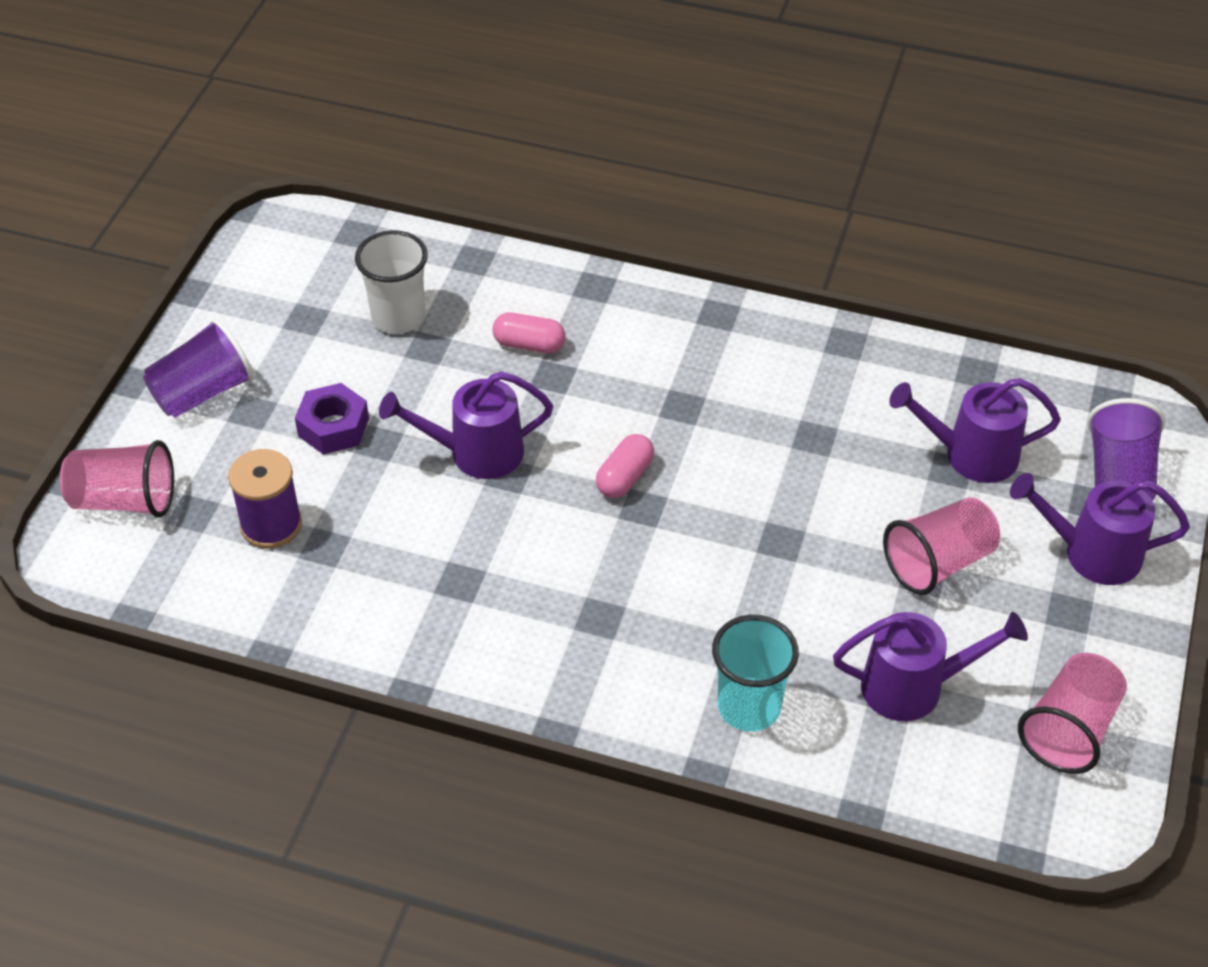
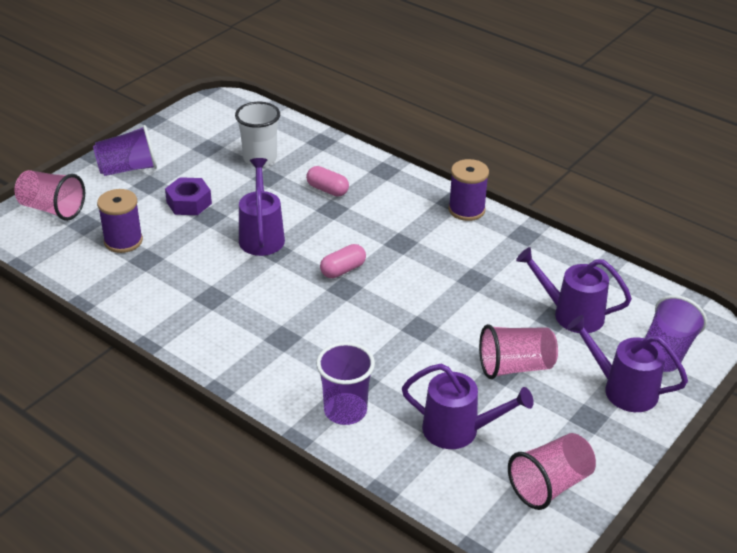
camera: 20 degrees right, 10 degrees down
(475, 453) = (261, 235): purple watering can -> purple watering can turned 75 degrees clockwise
(746, 322) = (466, 210): none -> purple spool
(749, 707) = (345, 411): turquoise cup -> purple cup

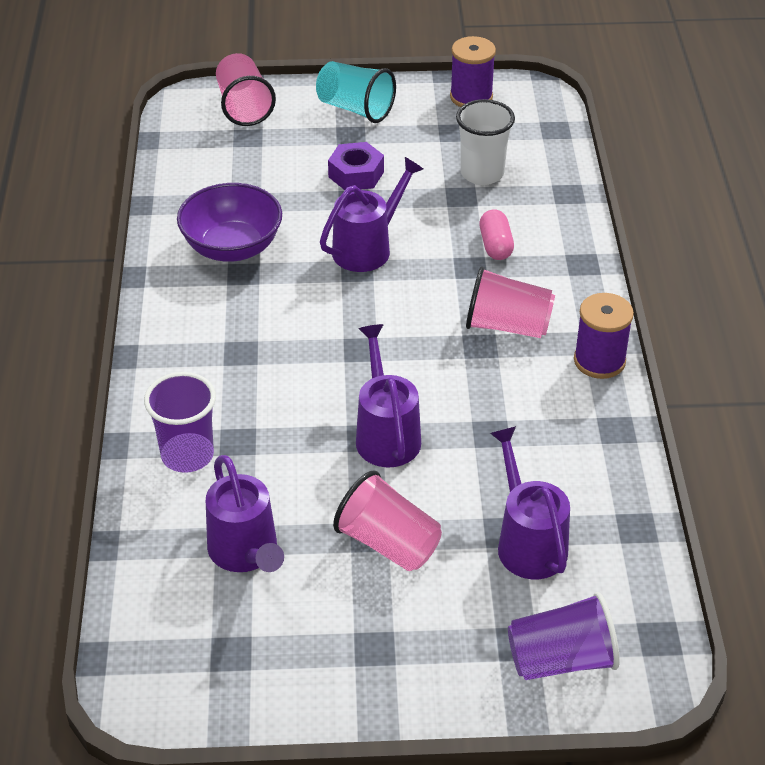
camera: 50 degrees right, 5 degrees up
(123, 241) = (253, 173): purple spool -> purple spool (471, 97)
(128, 169) = (355, 109): purple cup -> turquoise cup
(181, 288) = (232, 247): none -> purple bowl
(343, 270) = (386, 331): pink capsule -> none
(550, 485) = (240, 669): pink cup -> pink cup (507, 326)
(622, 389) = (452, 652): purple watering can -> purple watering can (385, 434)

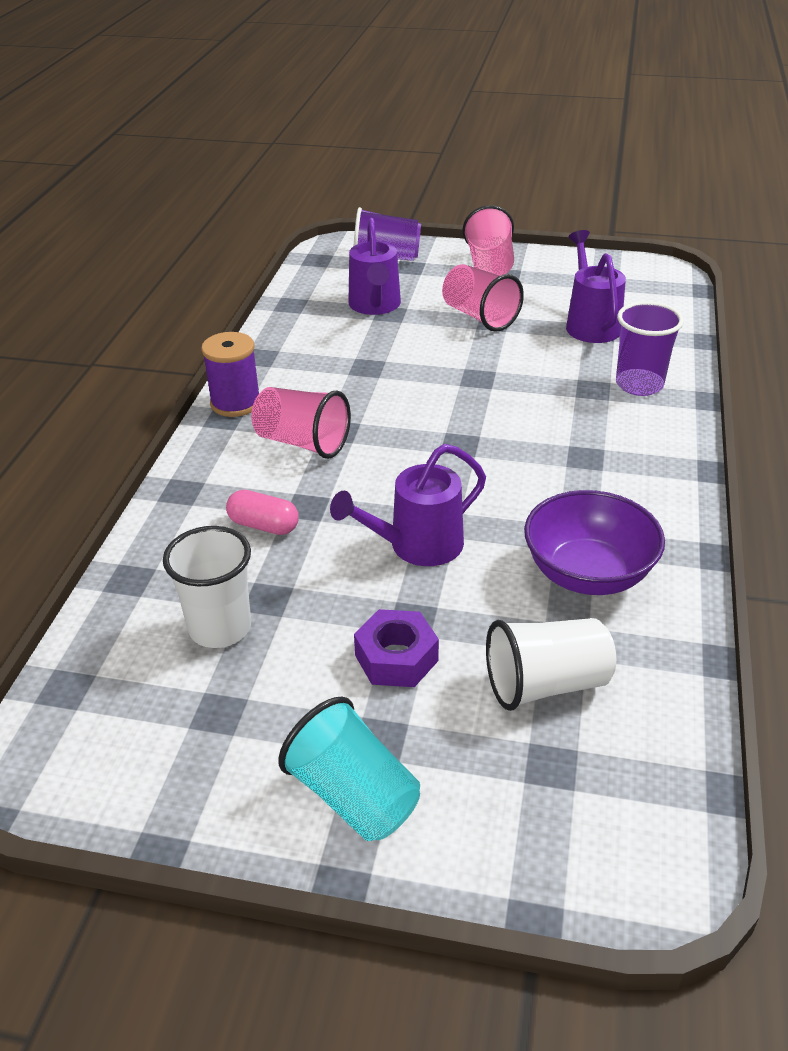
camera: 165 degrees left, 5 degrees down
(244, 107) = (552, 843): pink cup -> pink cup (489, 265)
(255, 174) = (546, 684): none -> white cup
(385, 434) = (458, 377): purple watering can -> none
(471, 97) = (147, 785): purple spool -> none
(495, 245) = (264, 525): pink capsule -> pink capsule turned 75 degrees counterclockwise

